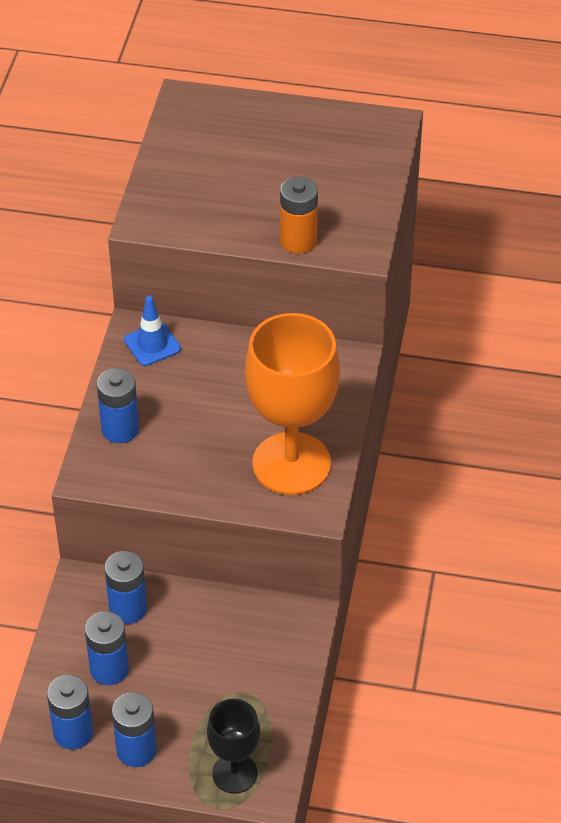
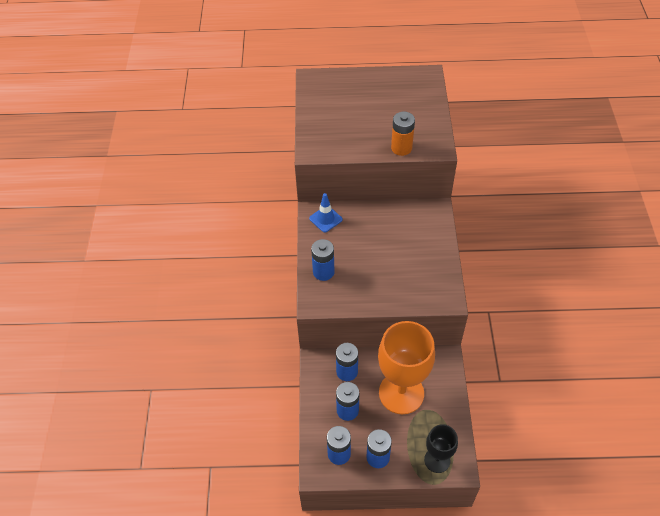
camera: 10 degrees left, 5 degrees up
(291, 464) = (425, 275): orange goblet -> orange goblet (401, 393)

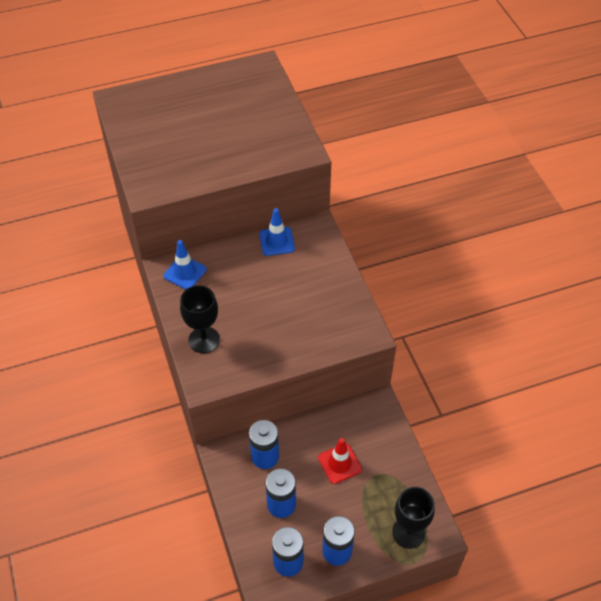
camera: 20 degrees left, 0 degrees up
(323, 272) = (204, 340): blue battery -> black goblet
(401, 148) = (259, 162): orange battery -> none
(401, 393) = (339, 463): orange goblet -> red traffic cone
(402, 212) = (277, 241): none -> blue traffic cone

